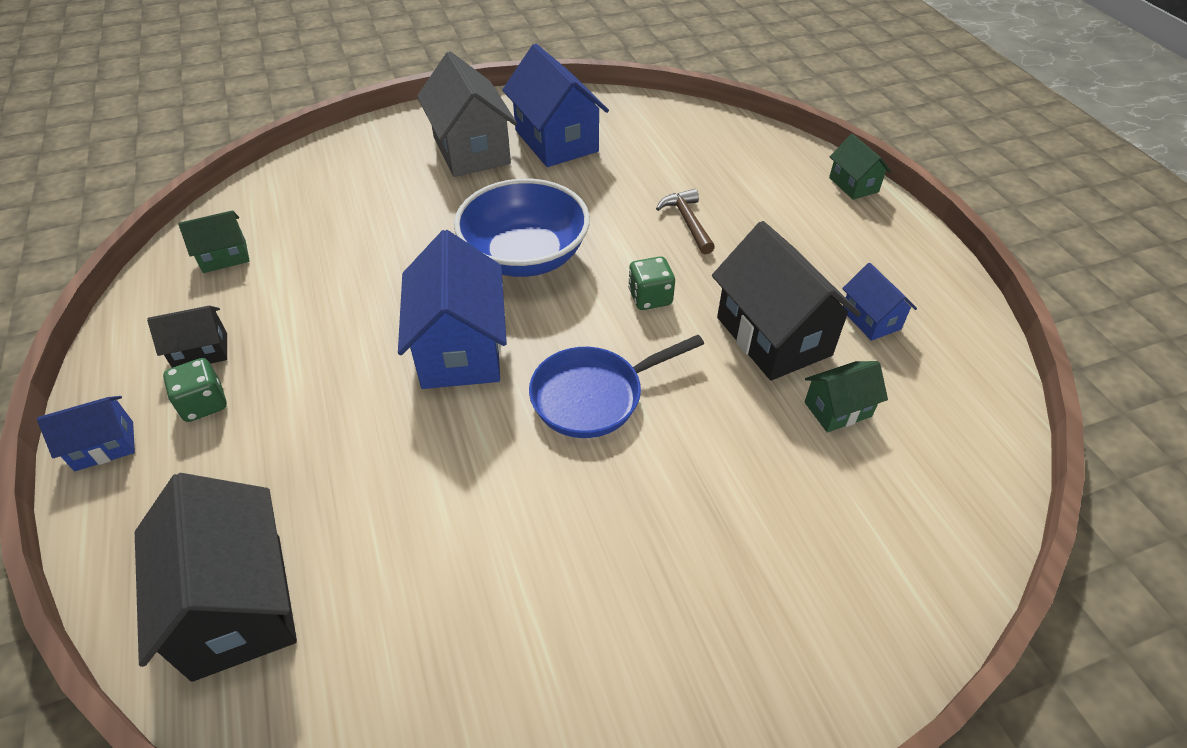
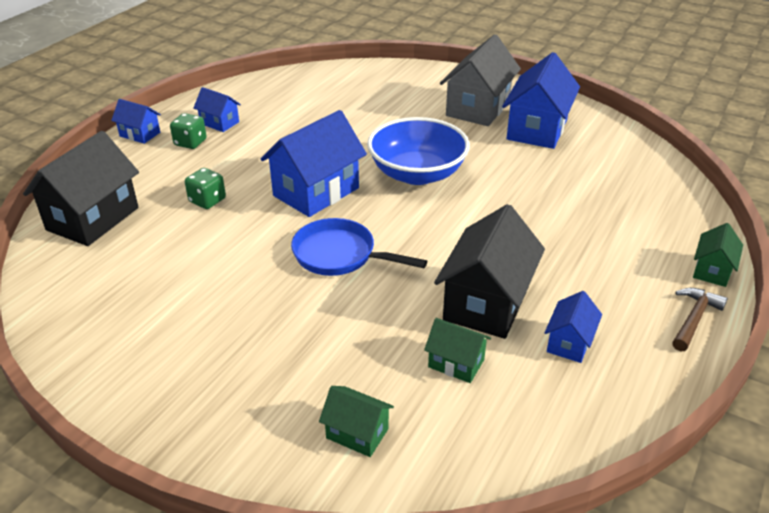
camera: 50 degrees right, 10 degrees down
(201, 352) = (219, 123): black house -> blue house
(224, 257) = (286, 91): green house -> green house (357, 433)
(650, 298) = (449, 235): green dice -> green dice (207, 200)
(688, 222) = (543, 216): brown hammer -> brown hammer (694, 319)

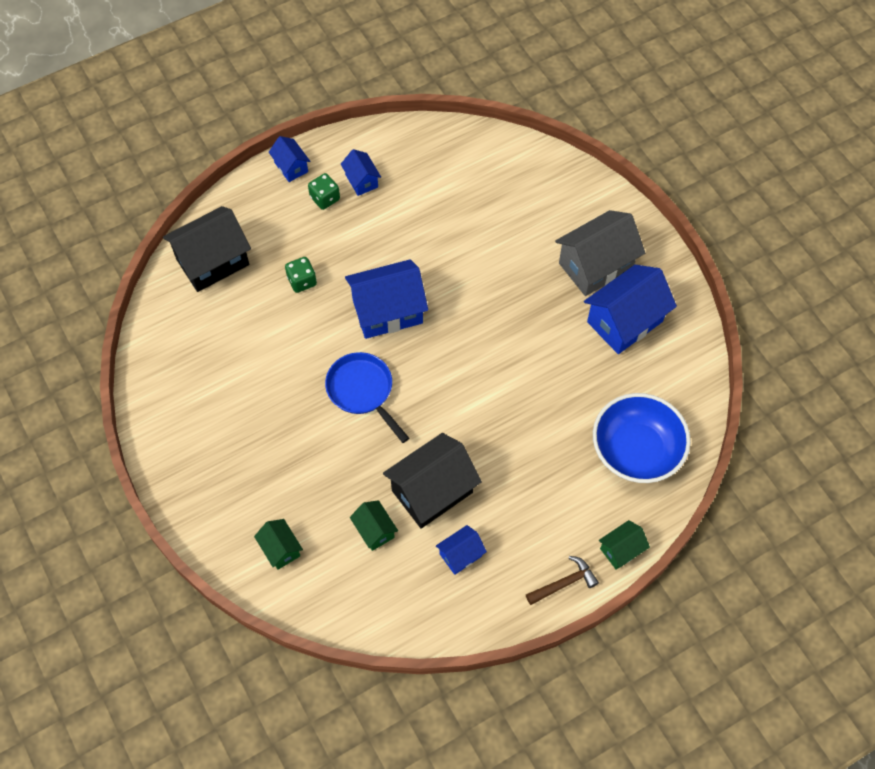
camera: 30 degrees right, 25 degrees up
(417, 173) = (480, 329): blue bowl -> blue bowl (636, 450)

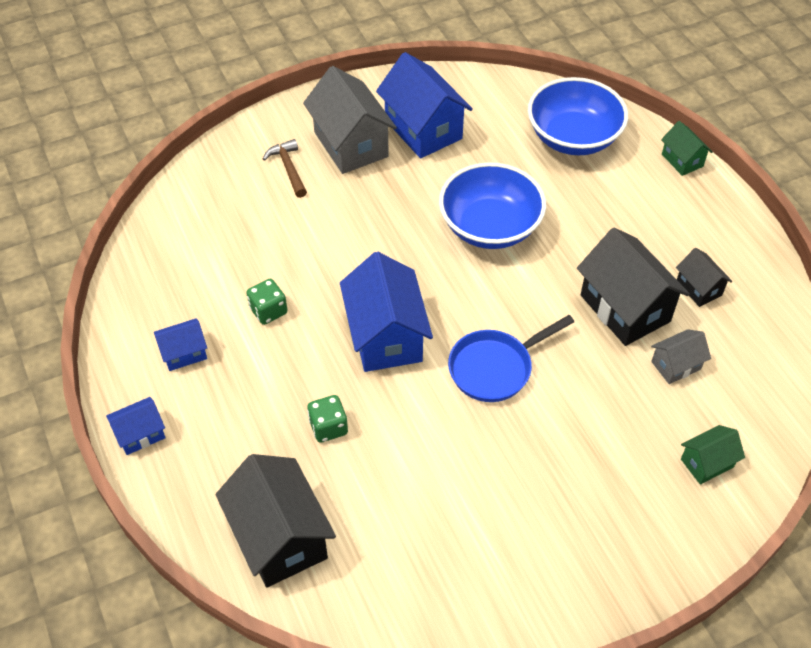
camera: 85 degrees left, 10 degrees down
(325, 198) = (202, 396): green dice -> green dice (268, 311)
(374, 530) = (676, 365): green house -> grey house
(460, 555) = (699, 288): blue house -> black house
(512, 382) = (490, 226): none -> blue bowl
(564, 583) = (722, 206): brown hammer -> brown hammer (289, 168)

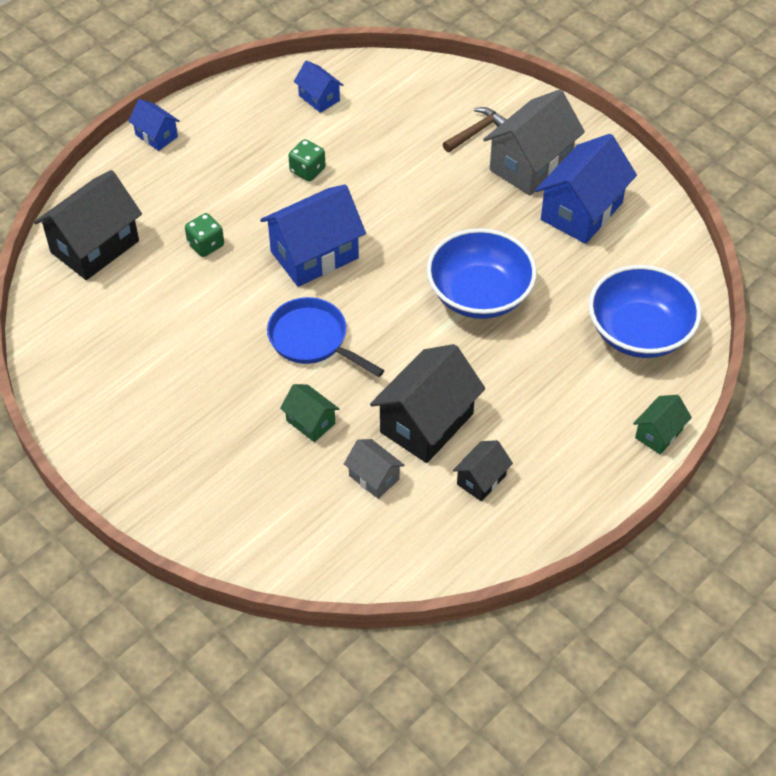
camera: 70 degrees right, 0 degrees up
(184, 353) = (242, 134): blue house -> blue house (319, 98)
(707, 463) = (270, 522): green house -> green house (310, 422)

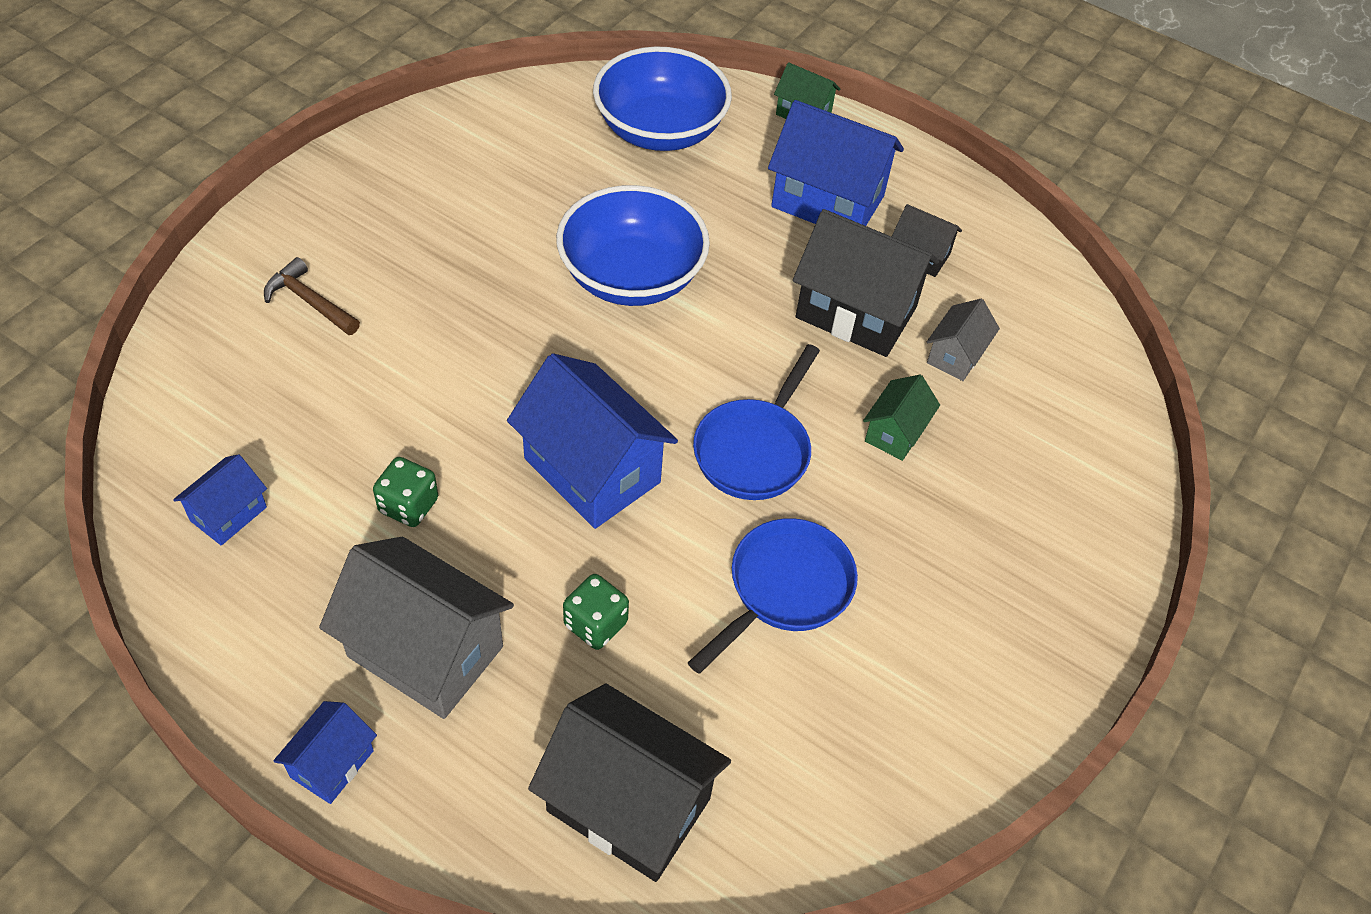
camera: 105 degrees left, 0 degrees up
(204, 336) = (784, 589): none -> blue pan
(531, 165) = (378, 238): grey house -> grey house (425, 651)
(581, 211) = (464, 184): blue house -> blue house (828, 201)

